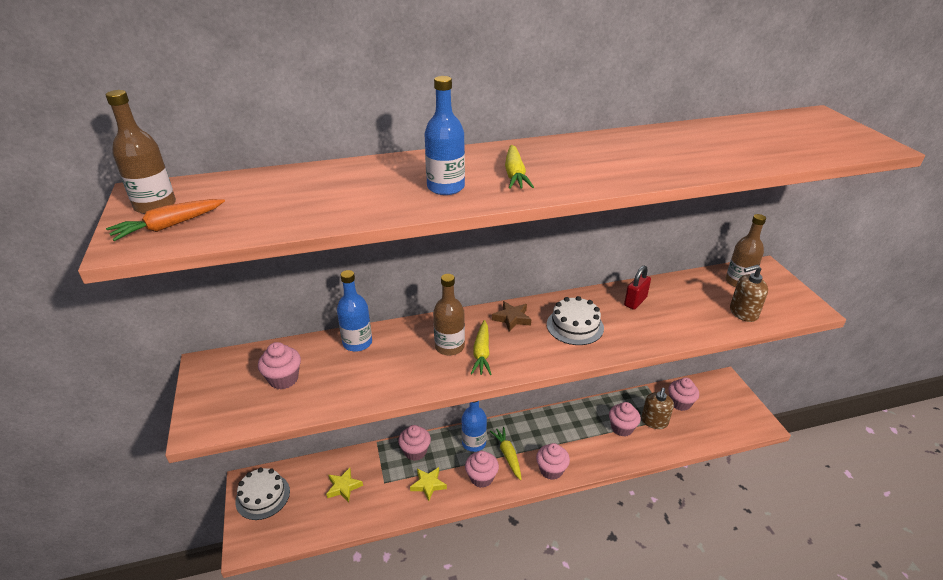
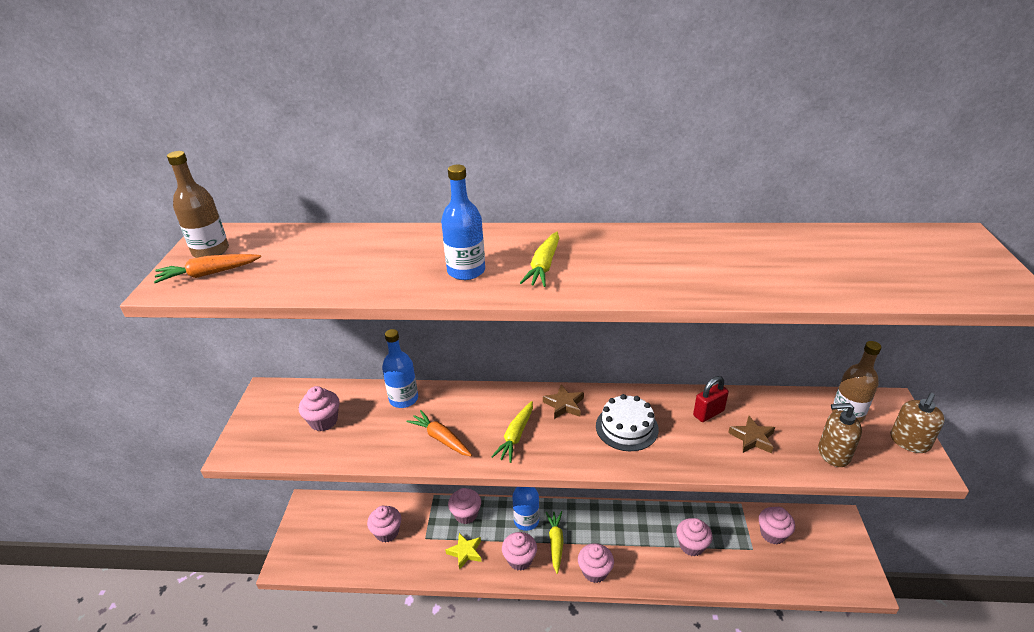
camera: 20 degrees right, 0 degrees up
(263, 496) = (314, 521): white cake -> none
(344, 487) = (387, 532): yellow star -> pink cupcake
(412, 369) = (441, 438): none -> orange carrot
(449, 346) = (487, 422): brown bottle -> none
(654, 421) = (732, 548): brown soap dispenser -> brown soap dispenser (909, 442)
(678, 314) = (752, 438): none -> brown star

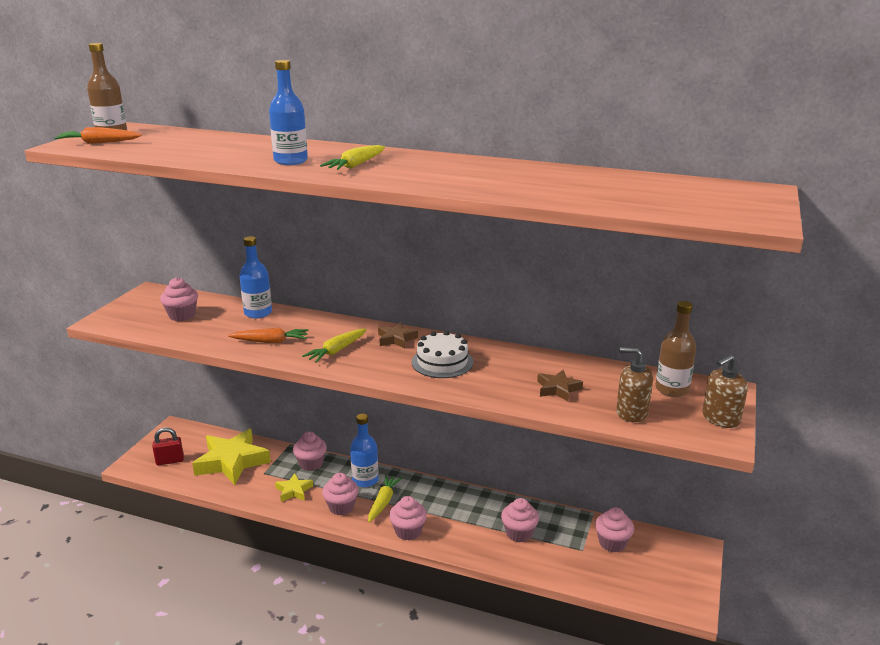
camera: 15 degrees right, 10 degrees down
(387, 532) = (232, 462): pink cupcake -> yellow star
(441, 438) = (270, 341): orange carrot -> orange carrot turned 120 degrees clockwise
(708, 413) = (529, 366): red padlock -> red padlock (170, 461)

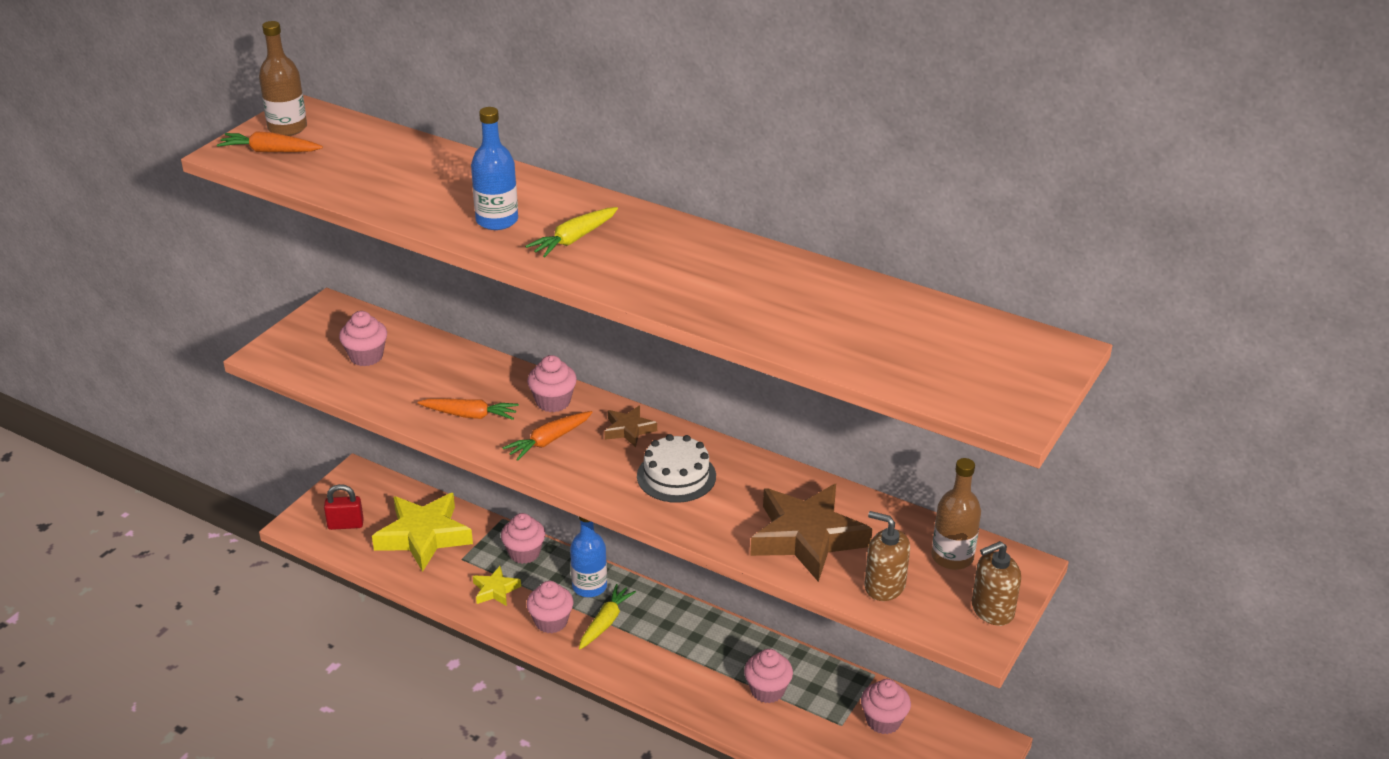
camera: 10 degrees right, 10 degrees up
(258, 313) = (462, 363): blue bottle -> none
(336, 351) = (548, 441): yellow carrot -> orange carrot
(408, 531) = (627, 668): pink cupcake -> pink cupcake (553, 402)
(558, 389) = (807, 538): brown star -> brown star, size x2.07

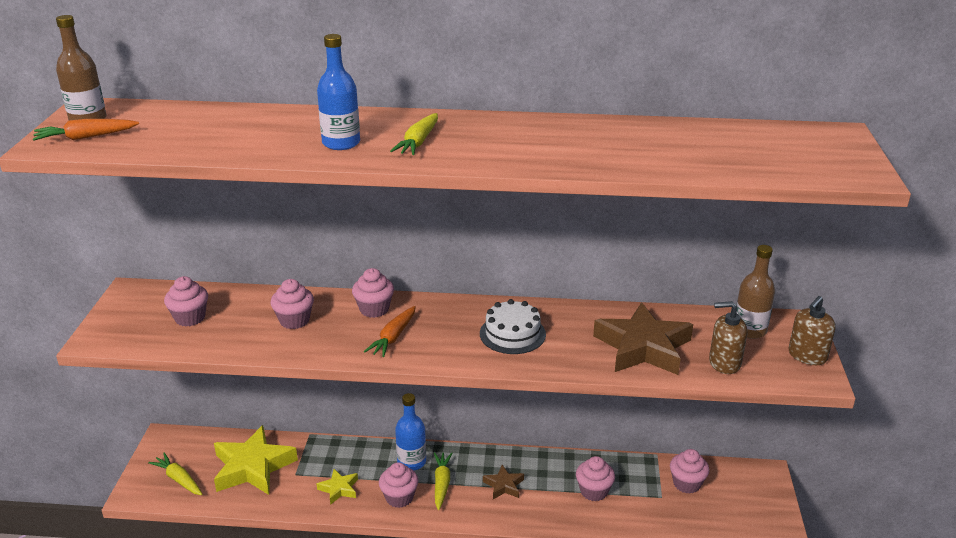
camera: 25 degrees left, 5 degrees down
(345, 524) = (179, 479): red padlock -> yellow carrot
(470, 415) = (313, 337): orange carrot -> none
(524, 553) = (344, 454): pink cupcake -> pink cupcake (294, 320)
(629, 430) = (449, 312): brown star -> brown star (504, 485)

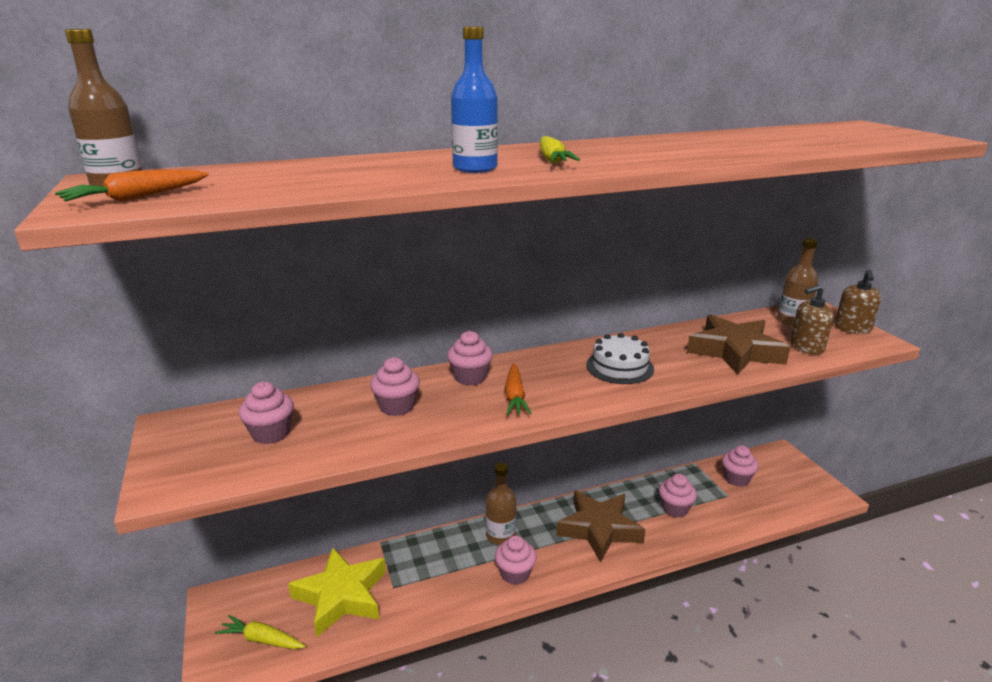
camera: 25 degrees left, 5 degrees down
(339, 489) = (449, 586): yellow star -> none
(411, 462) = (500, 535): blue bottle -> brown bottle
(442, 484) = (544, 546): yellow carrot -> none
(504, 485) = (599, 529): brown star -> brown star, size x2.07

